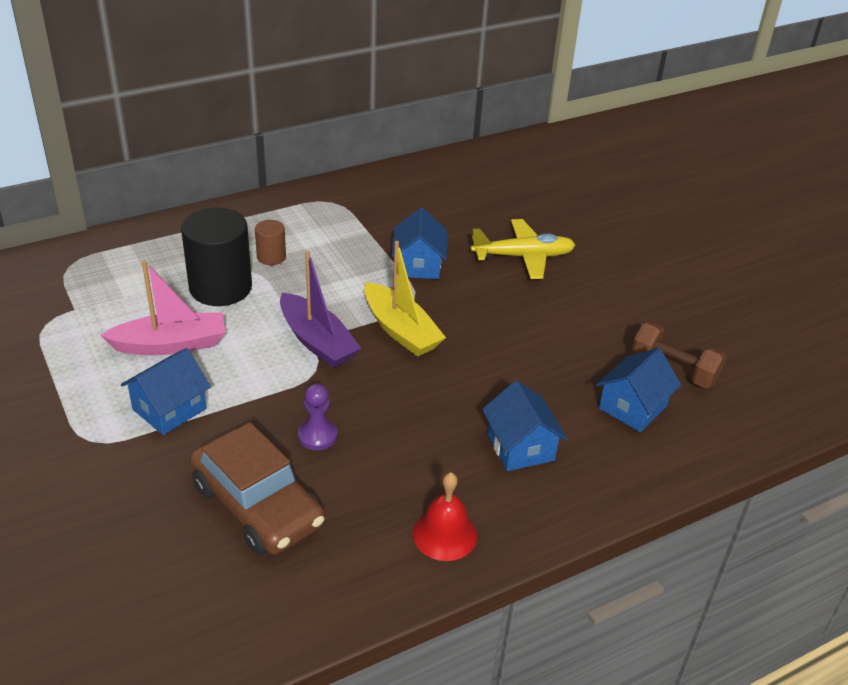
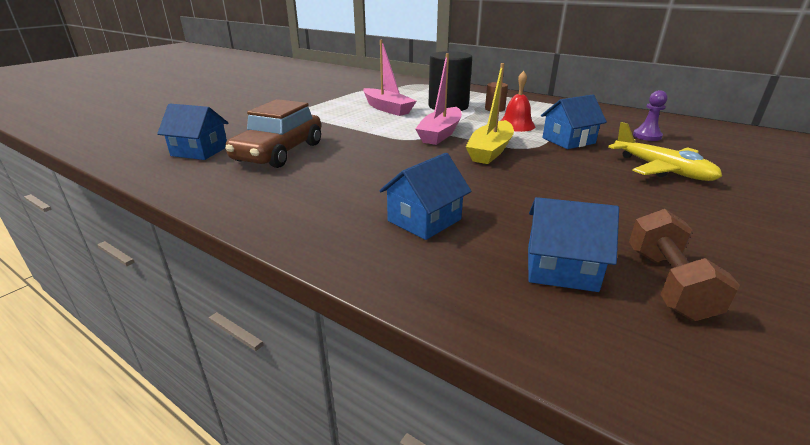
camera: 65 degrees right, 10 degrees down
(169, 409) = (338, 119): blue house -> blue house (200, 151)
(317, 341) = (440, 134): purple boat -> pink boat
(317, 436) = (354, 152): purple pawn -> purple pawn (647, 136)
(444, 534) = (292, 212): red bell -> red bell (516, 125)

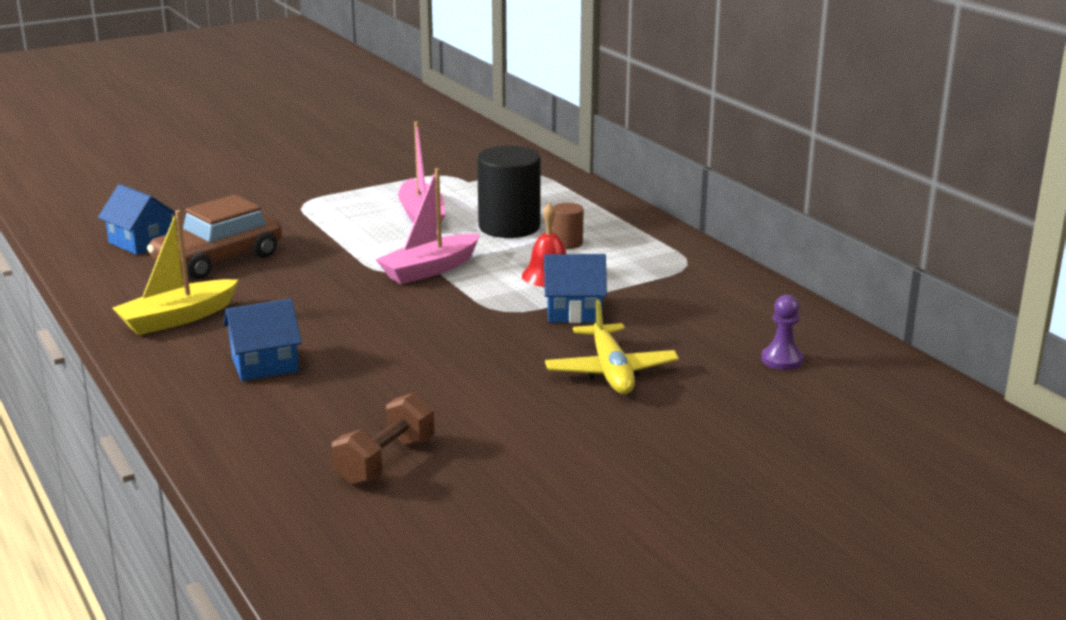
camera: 25 degrees right, 5 degrees down
(490, 151) = (450, 305): yellow boat -> yellow boat (177, 318)
(561, 268) = (318, 429): blue house -> none
(647, 136) = (695, 326): purple pawn -> purple pawn (782, 360)

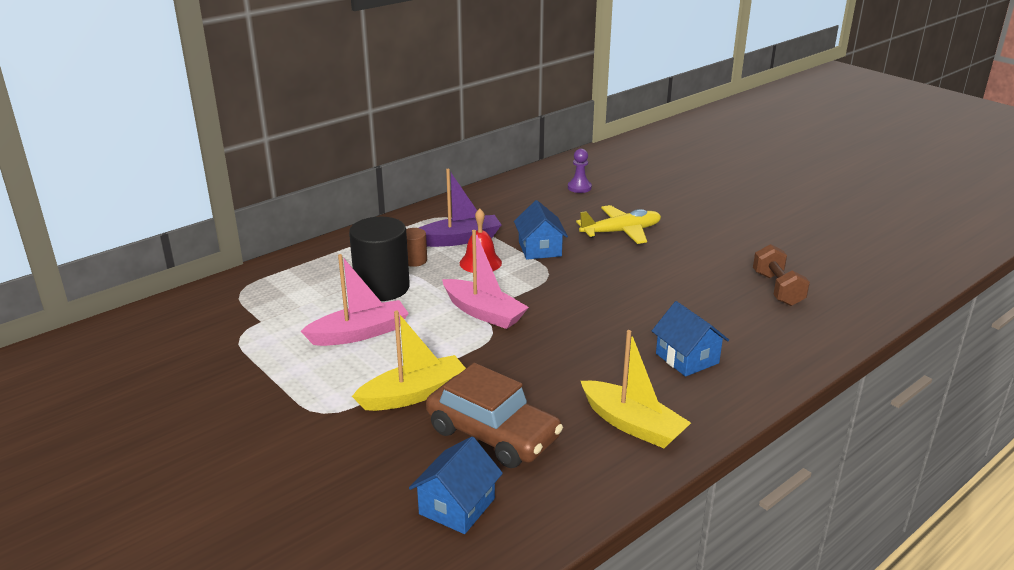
camera: 100 degrees left, 5 degrees up
(302, 234) = (414, 394): none -> yellow boat
(385, 461) = (777, 289): brown dumbbell -> brown dumbbell turned 60 degrees clockwise
(616, 268) = (459, 239): none -> purple boat

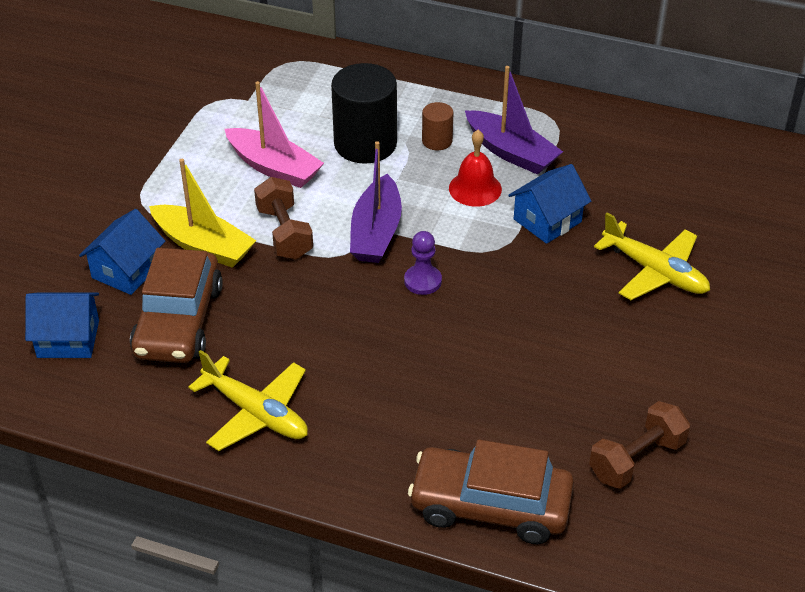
camera: 60 degrees right, 15 degrees up
(441, 351) = (284, 233): none -> brown dumbbell
(484, 313) = (376, 232): pink boat -> purple boat
(579, 187) = (740, 194): purple pawn -> purple pawn (422, 281)
(632, 424) = (256, 413): yellow boat -> yellow plane
(687, 358) = (408, 419): blue house -> blue house (126, 270)
(789, 352) = (490, 505): none -> brown car

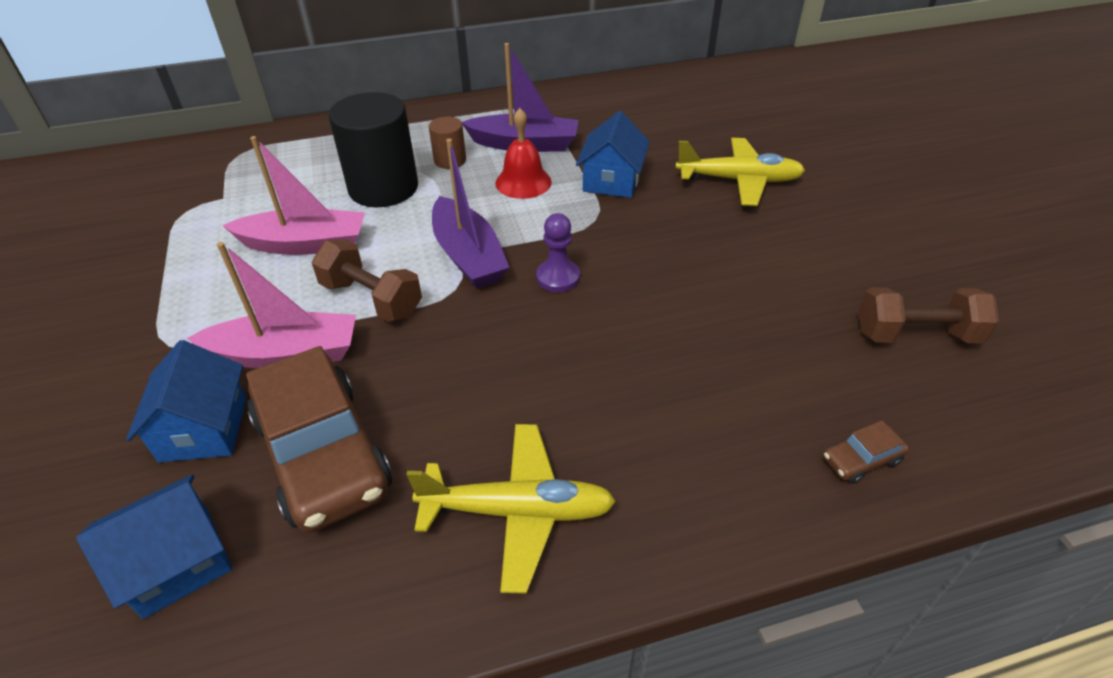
camera: 35 degrees left, 0 degrees up
(204, 246) = (286, 354): yellow boat -> pink boat
(490, 505) = (861, 460): brown car -> brown car, size x0.40
(636, 459) = (916, 335): brown dumbbell -> brown dumbbell turned 75 degrees clockwise

